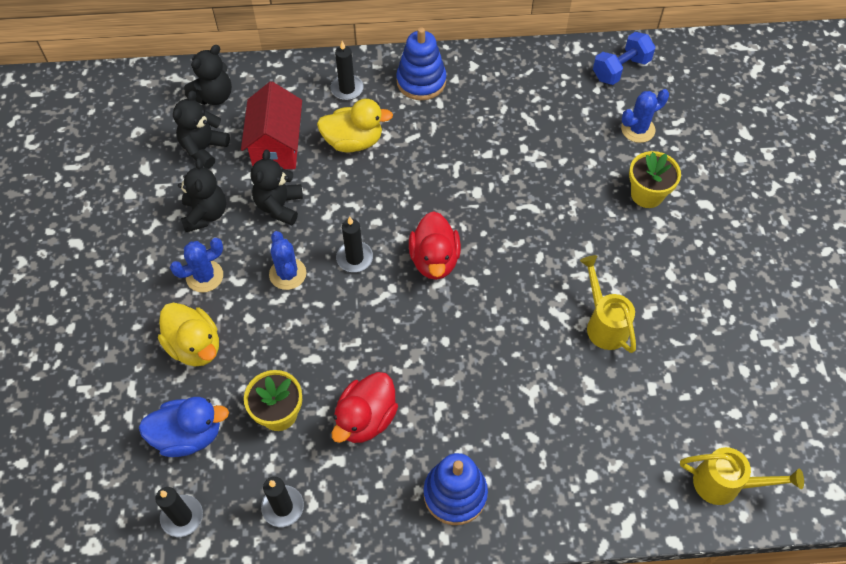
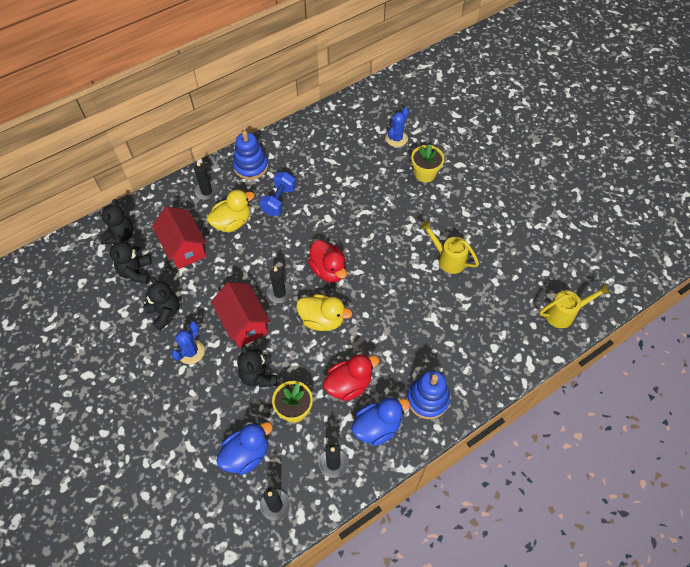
camera: 30 degrees left, 0 degrees up
(195, 346) = (214, 398): yellow duck -> yellow duck (322, 320)
(279, 206) = (211, 284): black teddy bear -> black teddy bear (258, 376)
(287, 274) = (244, 323): blue cactus -> red house
(366, 419) = (349, 384): red duck -> red duck turned 120 degrees counterclockwise
(366, 493) = (377, 427): none -> blue duck
(620, 69) = (365, 107): blue dumbbell -> blue dumbbell (279, 201)

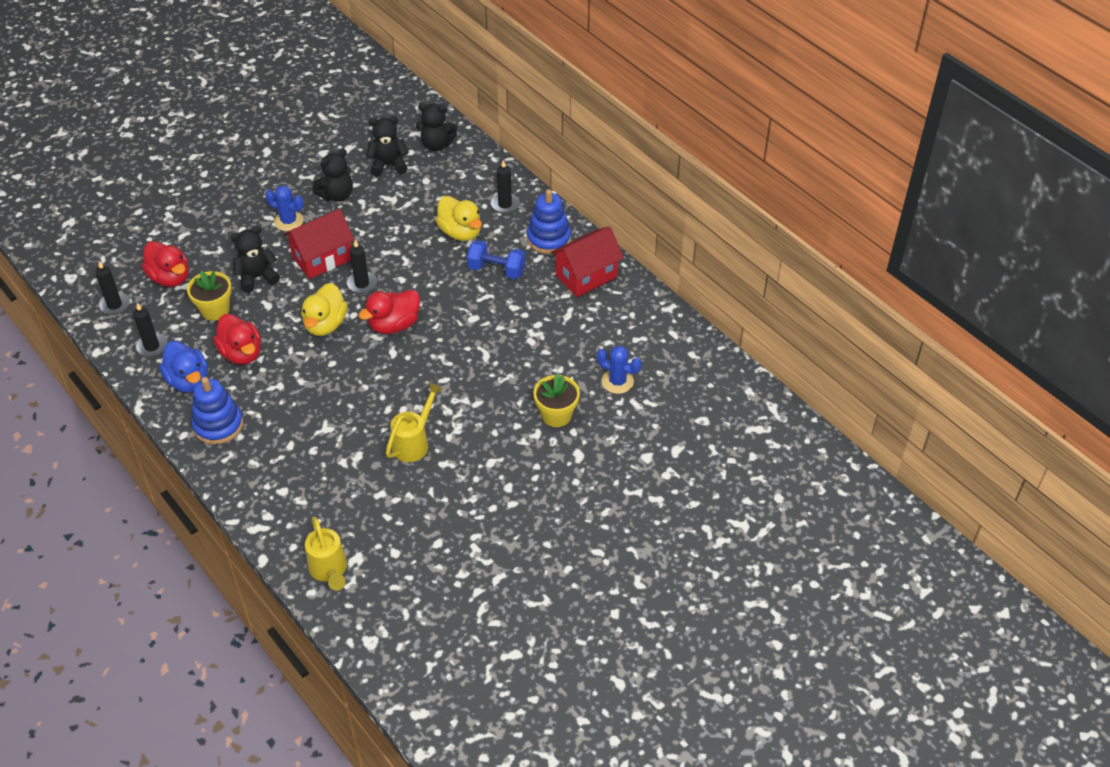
camera: 85 degrees right, 10 degrees down
(184, 248) = (422, 197): red house -> red house (586, 276)
(246, 454) = (170, 277): blue duck -> red duck

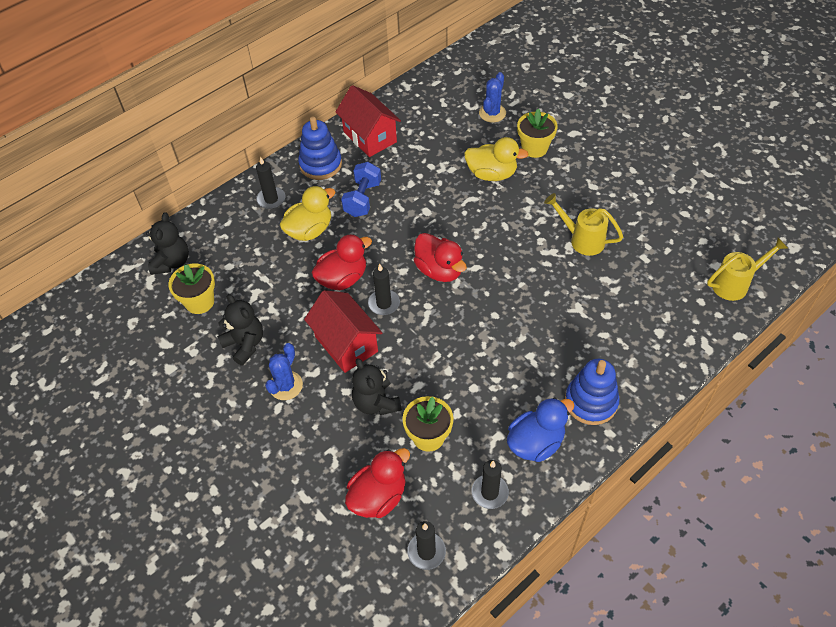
camera: 90 degrees left, 5 degrees up
(241, 353) = (490, 398): red duck -> red duck (343, 278)
(325, 324) = (443, 327): yellow duck -> yellow duck (492, 174)
(388, 165) = (199, 302): black teddy bear -> yellow flower pot

